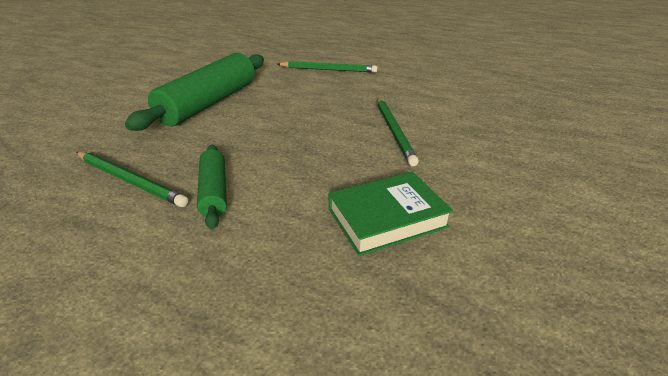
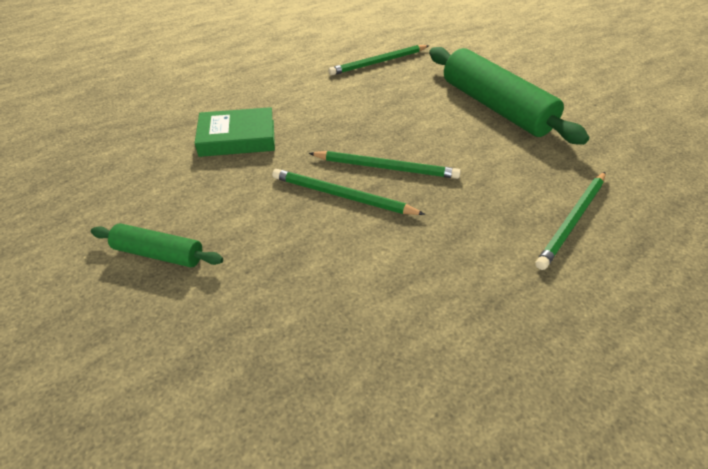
camera: 120 degrees right, 10 degrees up
(214, 191) = (336, 86): green rolling pin -> green rolling pin (159, 254)
(341, 124) = (385, 167): none -> green pencil
(387, 218) = (237, 138): green book -> green book turned 75 degrees clockwise

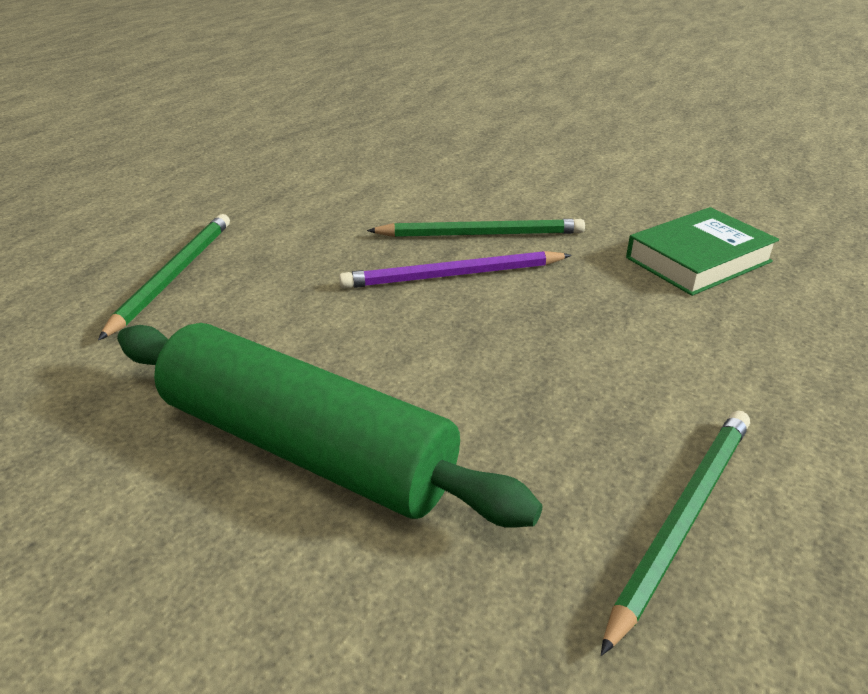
camera: 155 degrees right, 10 degrees down
(159, 254) = (599, 162): green rolling pin -> none
(385, 167) = (454, 275): green pencil -> purple pencil

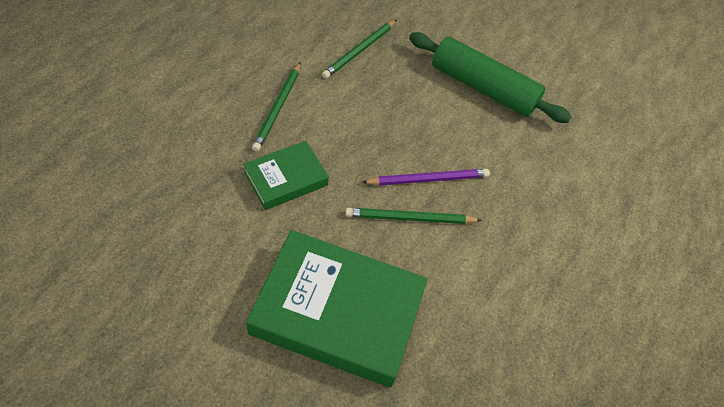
camera: 175 degrees right, 20 degrees up
(173, 276) = (579, 194): green pencil -> green pencil (278, 108)
(558, 167) = (337, 312): none -> green book

